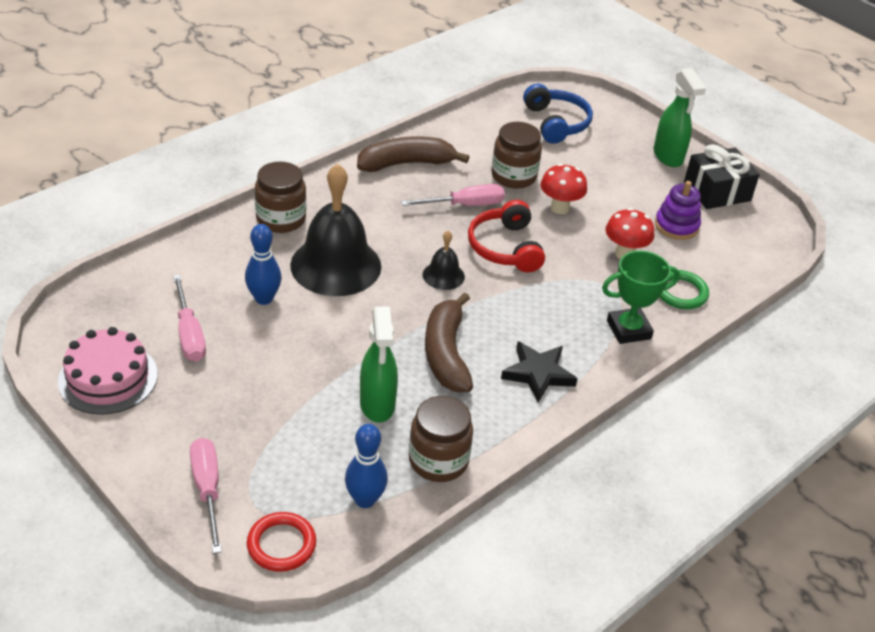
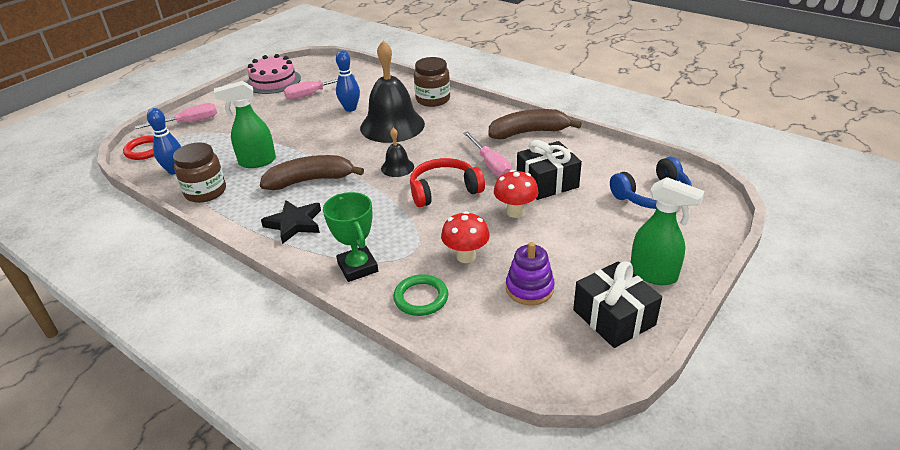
camera: 85 degrees right, 5 degrees down
(406, 163) = (529, 132): brown banana -> brown banana turned 75 degrees counterclockwise
(513, 176) = (547, 182): brown jar -> black gift
(668, 157) = (654, 275): green spray bottle -> green spray bottle turned 120 degrees counterclockwise

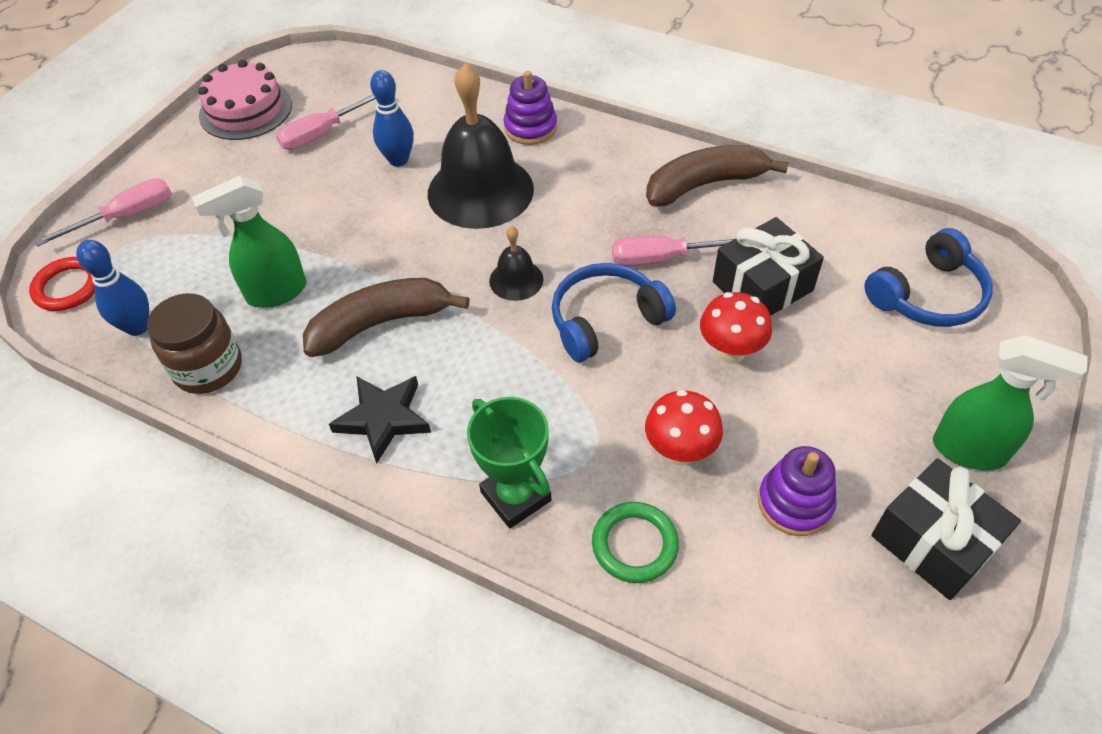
camera: 10 degrees left, 15 degrees up
(433, 99) = (530, 128): brown jar -> purple stacking toy
(444, 190) = (605, 320): red headphones -> blue headphones
(490, 165) = (664, 258): pink screwdriver -> pink screwdriver turned 120 degrees clockwise

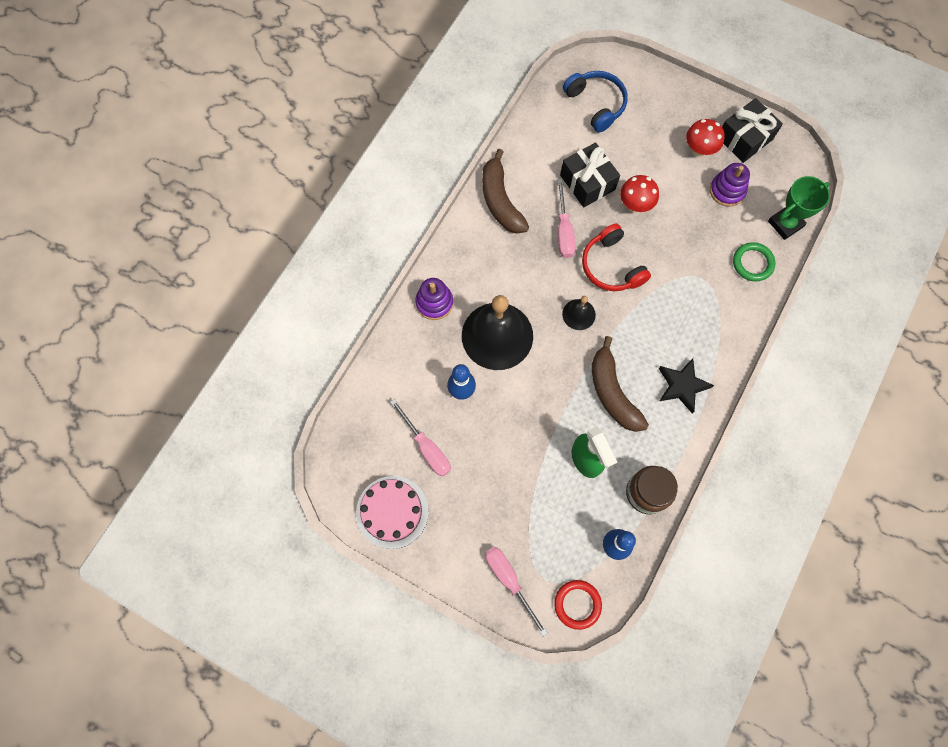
camera: 90 degrees left, 20 degrees up
(516, 496) = (728, 316): green trophy -> green trophy (785, 224)
(605, 320) = (611, 266): blue headphones -> red headphones
(679, 452) = (699, 237): red mushroom -> red mushroom (699, 150)
(970, 451) = (695, 111): green spray bottle -> none

